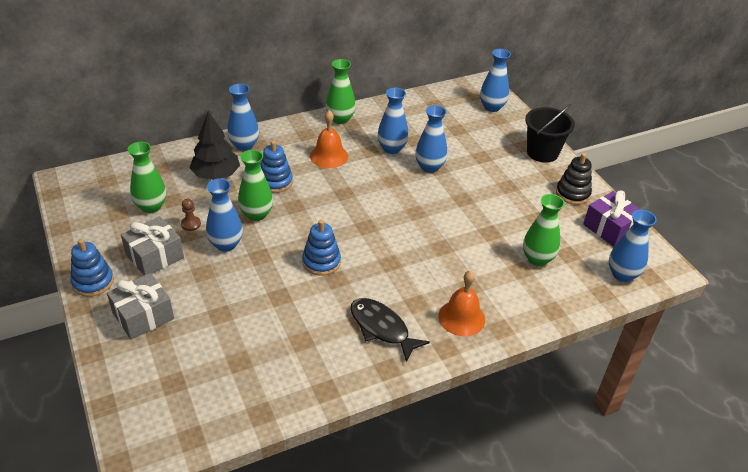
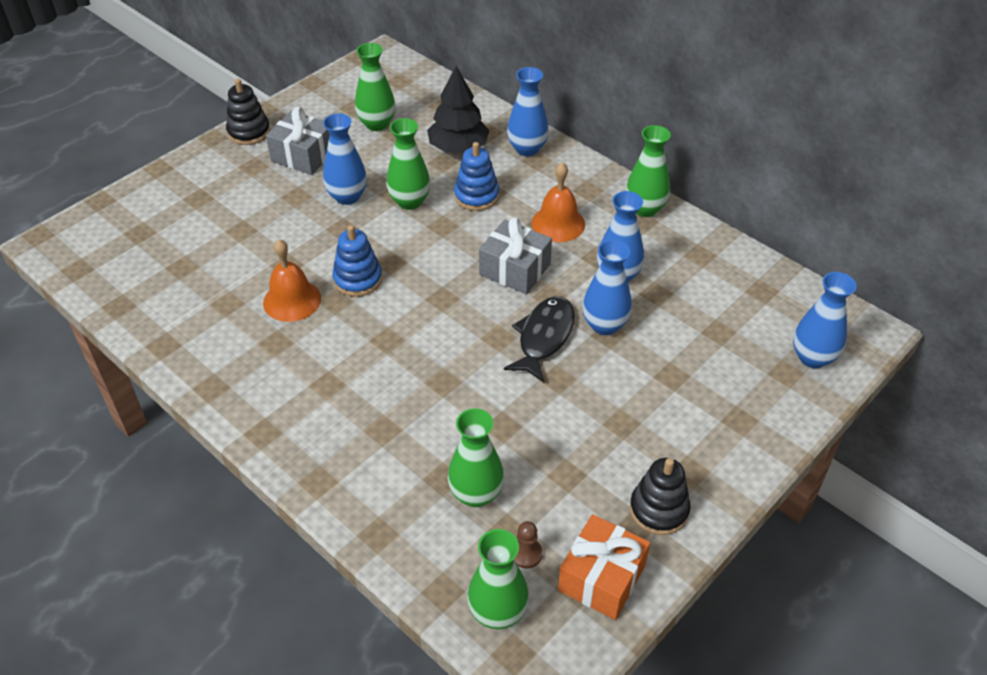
camera: 70 degrees right, 5 degrees up
(93, 282) = (249, 132): blue stacking toy -> black stacking toy
(143, 316) = (218, 180): grey gift -> grey gift (515, 269)
(191, 224) = (365, 160): brown pawn -> brown pawn (526, 554)
(381, 328) = (272, 364): black fish -> black fish (544, 337)
(461, 317) = (321, 435): orange bell -> orange bell (292, 300)
(542, 152) = (739, 448): black bucket -> none
(610, 228) = (602, 578): purple gift -> orange gift
(622, 274) = (498, 612): blue vase -> green vase

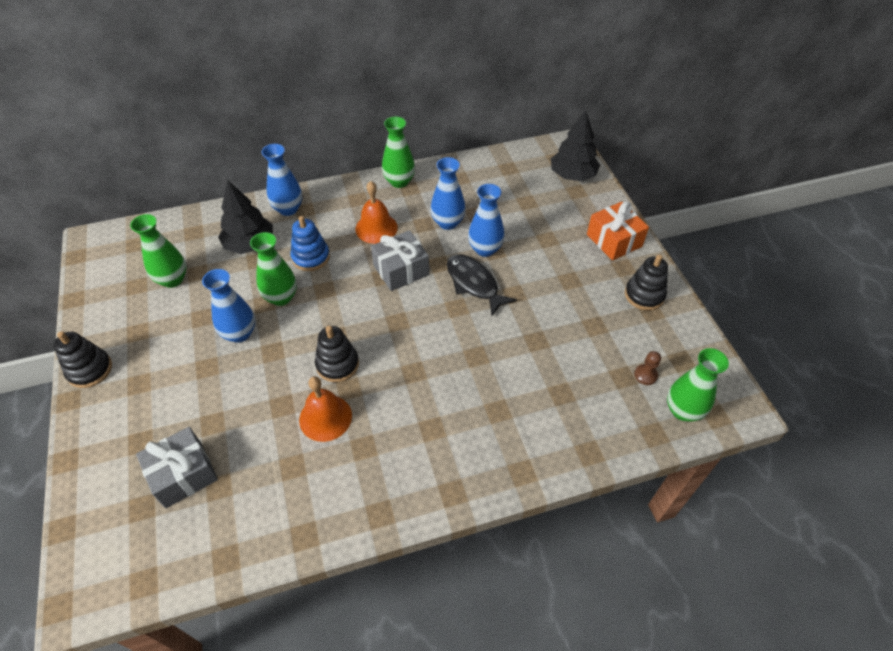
camera: 60 degrees left, 5 degrees up
(303, 155) = (161, 343): grey gift -> grey gift (183, 474)
(358, 279) = (337, 364): blue stacking toy -> black stacking toy
(476, 494) = (585, 380): green vase -> none
(602, 578) = (680, 345): orange gift -> orange gift (614, 240)
(812, 357) = (572, 175): blue vase -> black tree

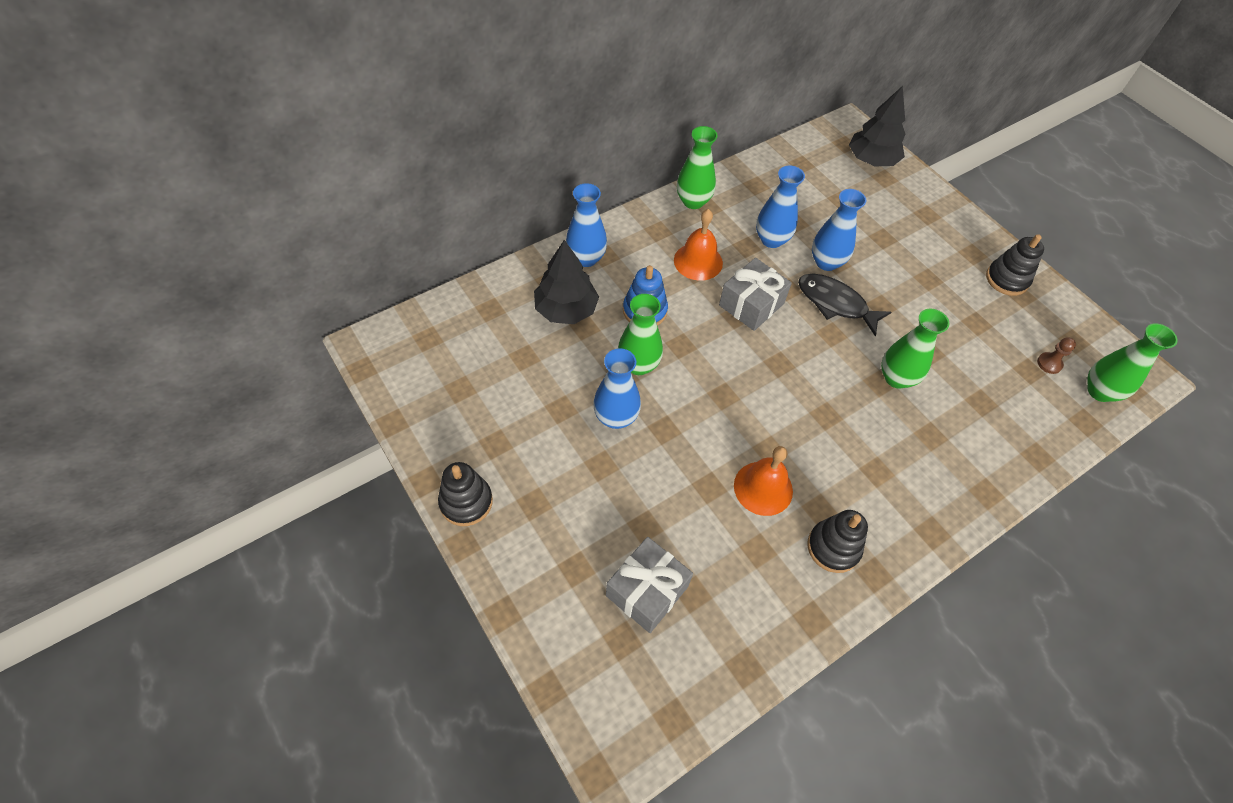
camera: 20 degrees left, 5 degrees up
(173, 279) = (500, 372): green vase -> green vase (896, 378)
(337, 364) = (743, 426): black stacking toy -> black stacking toy (833, 547)
(614, 240) = (949, 226): orange gift -> none

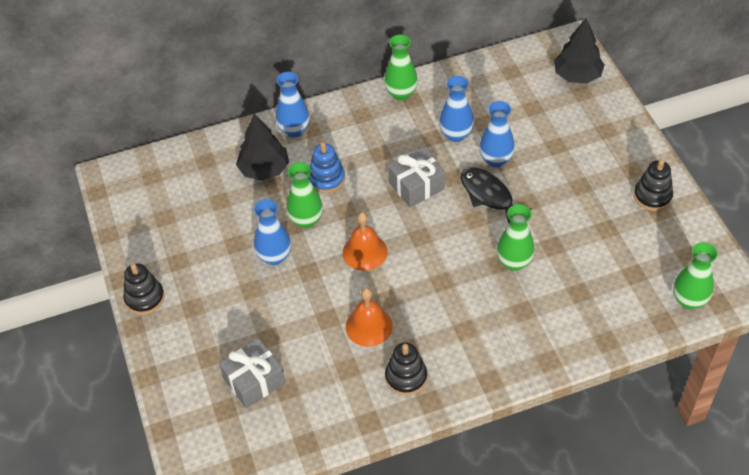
camera: 20 degrees right, 5 degrees down
(698, 261) = (385, 145): orange bell -> orange bell (365, 252)
(1049, 363) = (655, 271): brown pawn -> none

